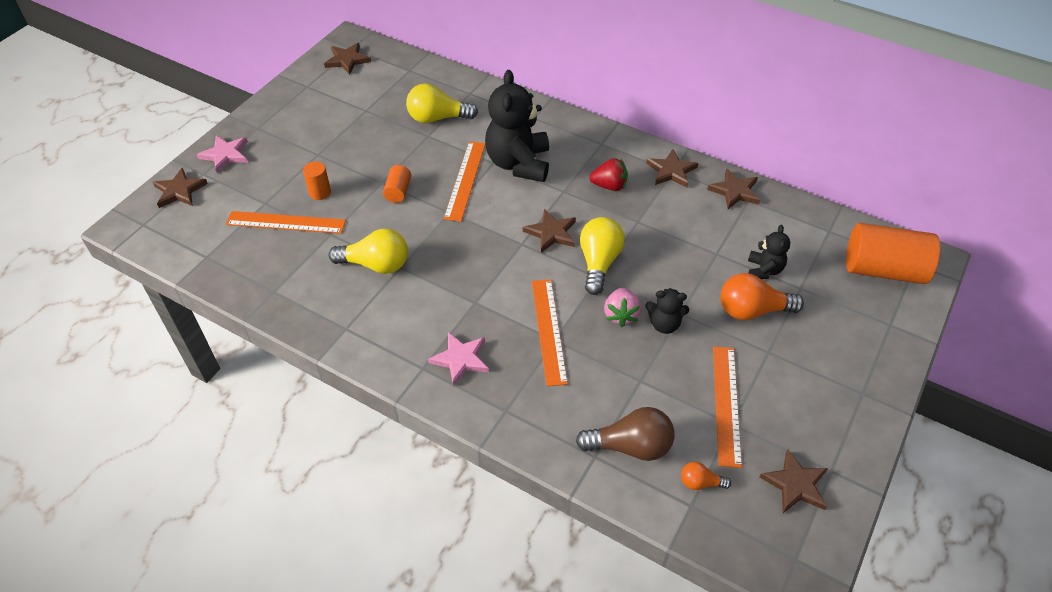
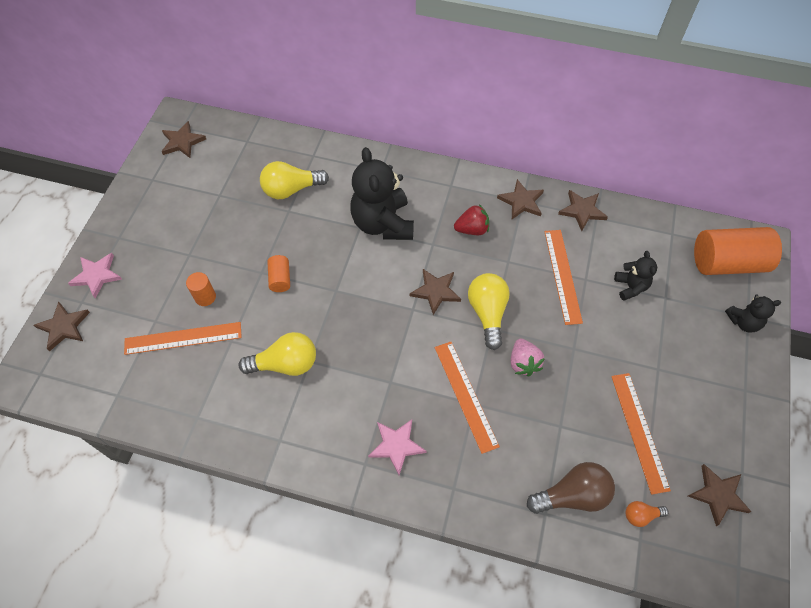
camera: 15 degrees left, 10 degrees up
(465, 180) = (339, 252): orange ruler -> orange ruler (562, 275)
(664, 324) = (563, 363): black teddy bear -> black teddy bear (743, 322)
(752, 310) = (632, 330): orange light bulb -> none

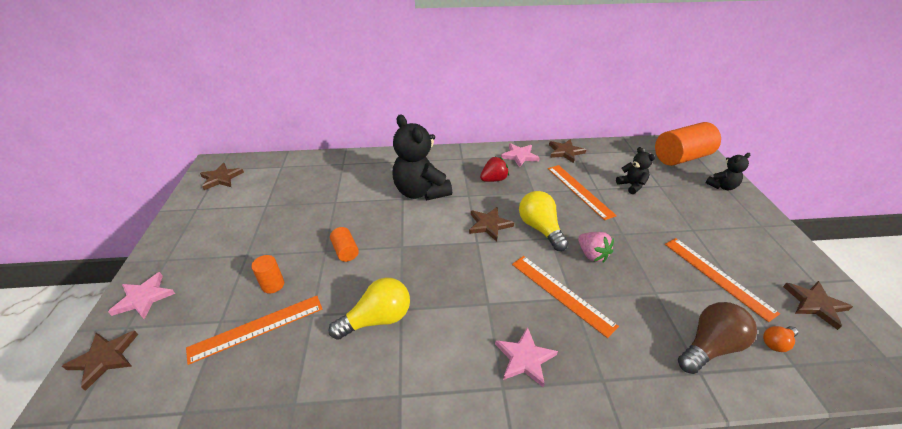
camera: 20 degrees left, 20 degrees down
(291, 189) = (332, 188): yellow light bulb -> none
(521, 201) = (519, 156): brown star -> pink star

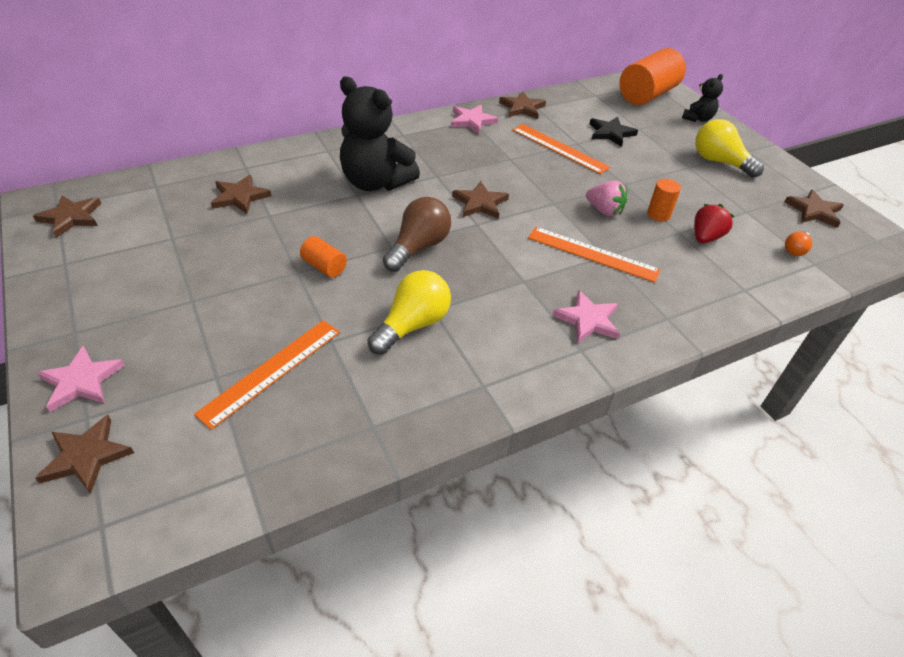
camera: 25 degrees left, 5 degrees up
(273, 285) = (256, 323): orange cylinder -> orange cylinder (658, 214)
(325, 184) = (240, 197): none -> brown star
(494, 179) = (456, 153): red strawberry -> red strawberry (705, 237)
(540, 228) = (538, 196): yellow light bulb -> yellow light bulb (719, 162)
(631, 185) = (610, 133): black teddy bear -> black star
(709, 346) = (744, 267): brown light bulb -> brown light bulb (418, 247)
(717, 276) = (727, 205): orange ruler -> none

